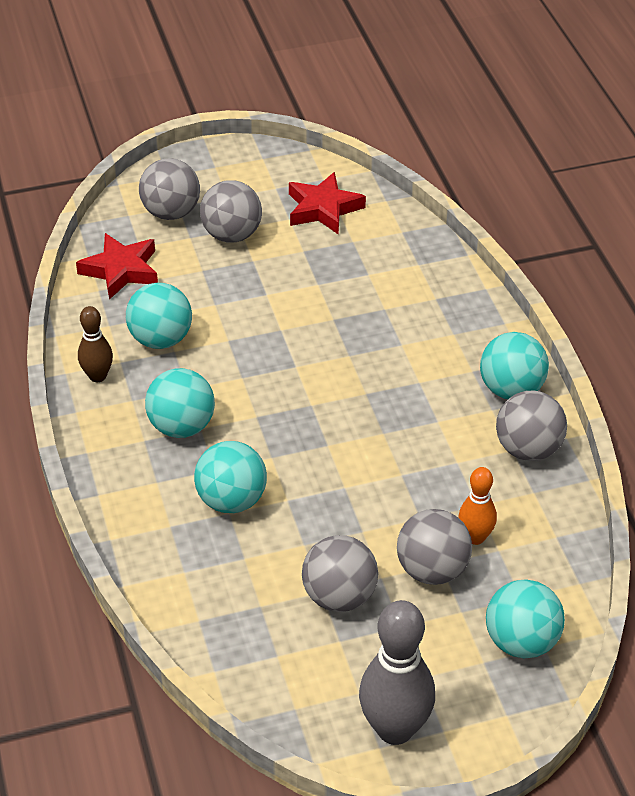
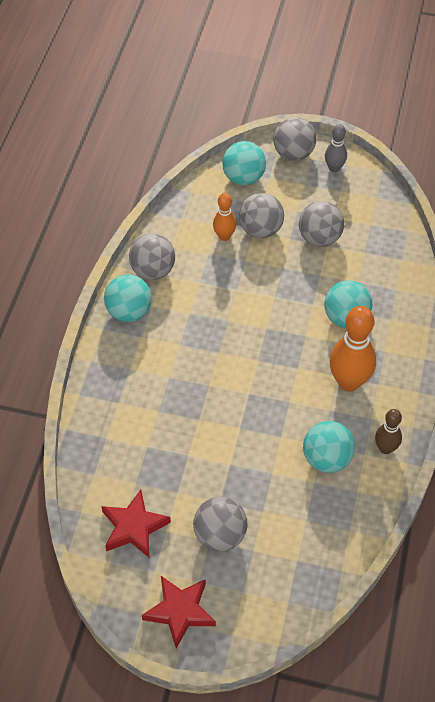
camera: 150 degrees left, 10 degrees up
(121, 270) = (323, 541): red star -> red star (180, 611)
(171, 213) = (253, 585): grey ball -> grey ball (293, 154)
(182, 427) = (349, 382): turquoise ball -> orange bowling pin
(395, 729) = (334, 168): grey bowling pin -> grey bowling pin, size x0.56

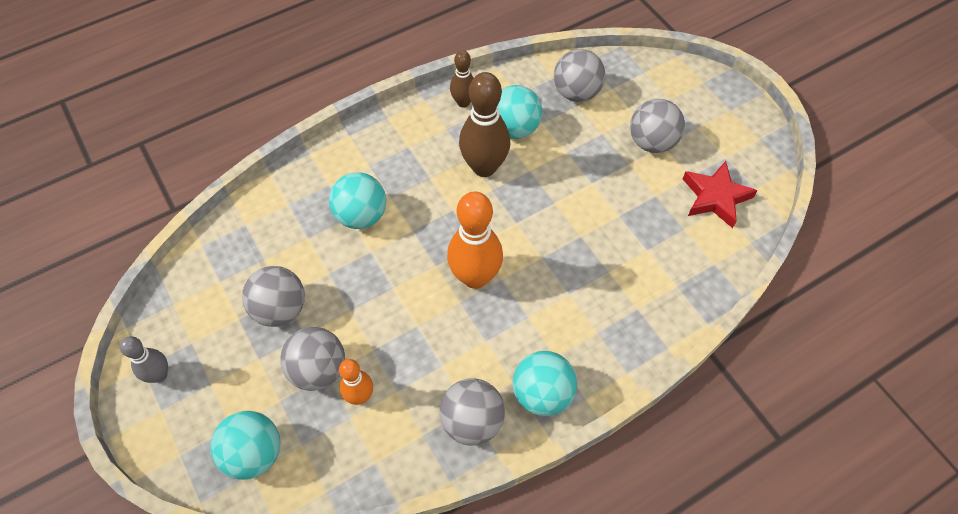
camera: 135 degrees left, 5 degrees up
(180, 611) = (729, 120): red star -> none
(293, 154) = (168, 434): grey ball -> grey ball (576, 92)
(312, 412) = (484, 167): none -> brown bowling pin
(349, 382) = (427, 165): orange bowling pin -> orange bowling pin (475, 277)

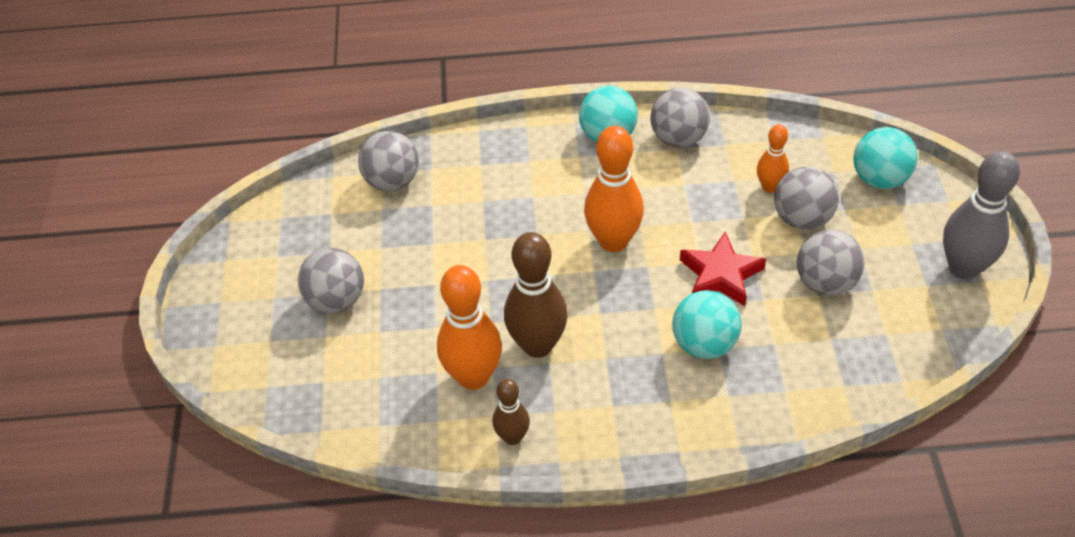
camera: 150 degrees left, 10 degrees down
(159, 375) = (963, 268): grey bowling pin -> grey bowling pin, size x1.79
(514, 128) = (473, 377): turquoise ball -> orange bowling pin
(576, 92) = (369, 392): grey ball -> grey ball (392, 181)
(715, 197) = (326, 224): red star -> red star (720, 275)

